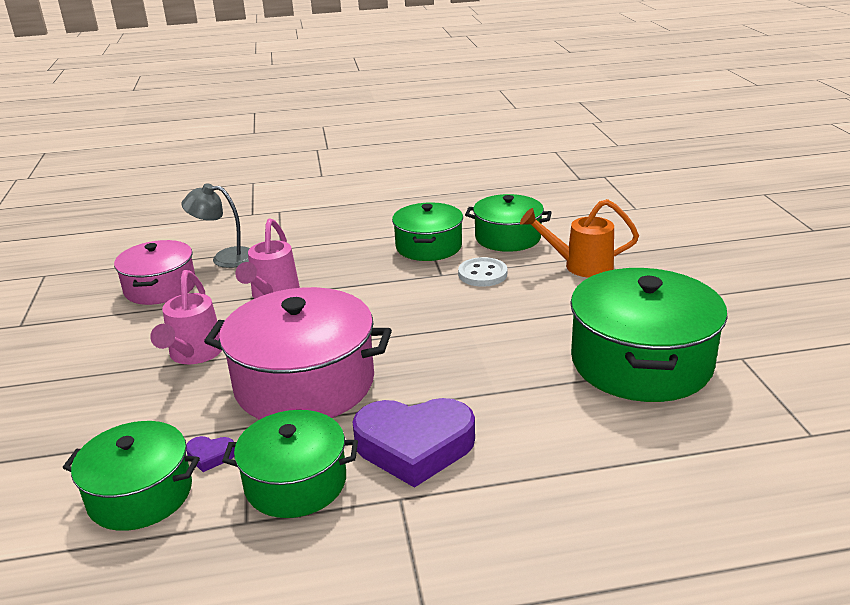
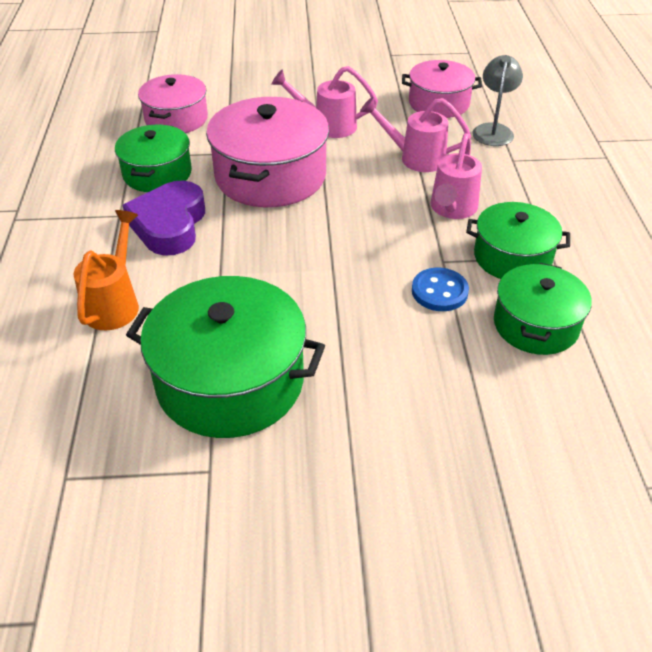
camera: 95 degrees right, 15 degrees up
(140, 494) = (176, 119): green pot -> pink pot
(210, 456) = (201, 140): purple heart -> none
(363, 273) = (452, 209): none -> pink watering can
(482, 274) = (439, 291): white button -> blue button
(580, 266) = (451, 378): orange watering can -> orange watering can (114, 303)

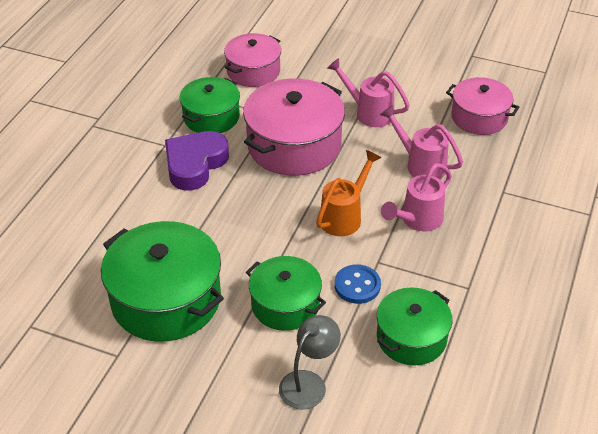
camera: 25 degrees right, 0 degrees up
(114, 303) = (124, 215): orange watering can -> orange watering can (344, 216)
(493, 130) = (507, 158): grey lamp -> grey lamp (308, 382)
(512, 257) = (435, 277): green pot -> green pot (285, 304)

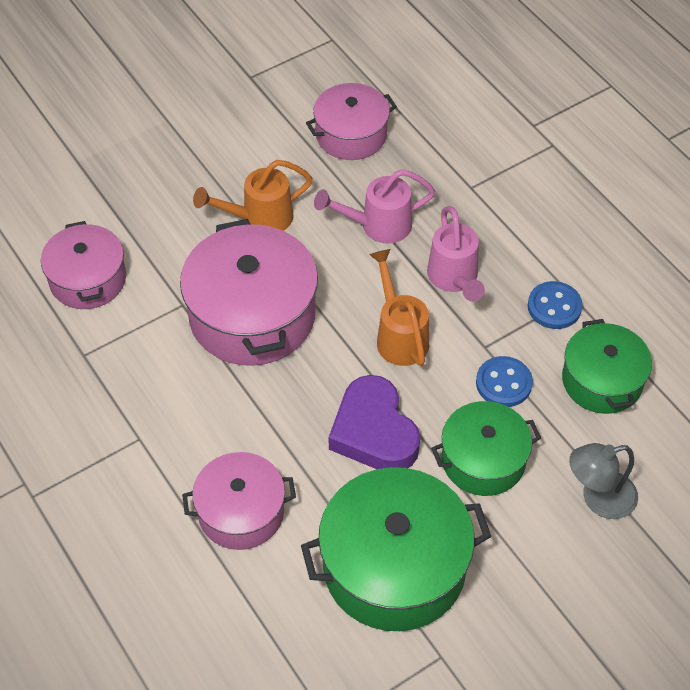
camera: 55 degrees left, 10 degrees up
(149, 211) = (241, 512): none -> pink pot
(195, 164) = (200, 426): purple heart -> purple heart (374, 432)
(211, 117) = (132, 365): green pot -> none
(308, 382) = (598, 498): grey lamp -> grey lamp turned 90 degrees counterclockwise
(369, 112) = (259, 218): pink watering can -> orange watering can
(448, 282) = (554, 307): none -> blue button

